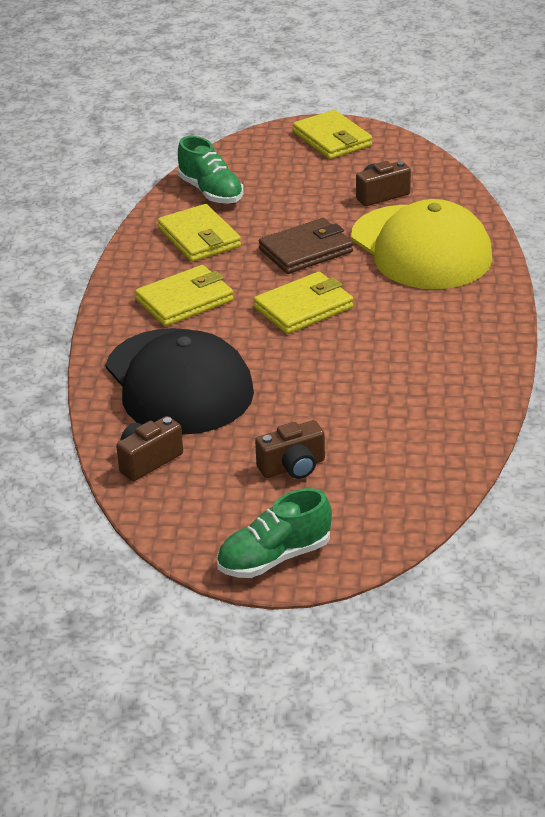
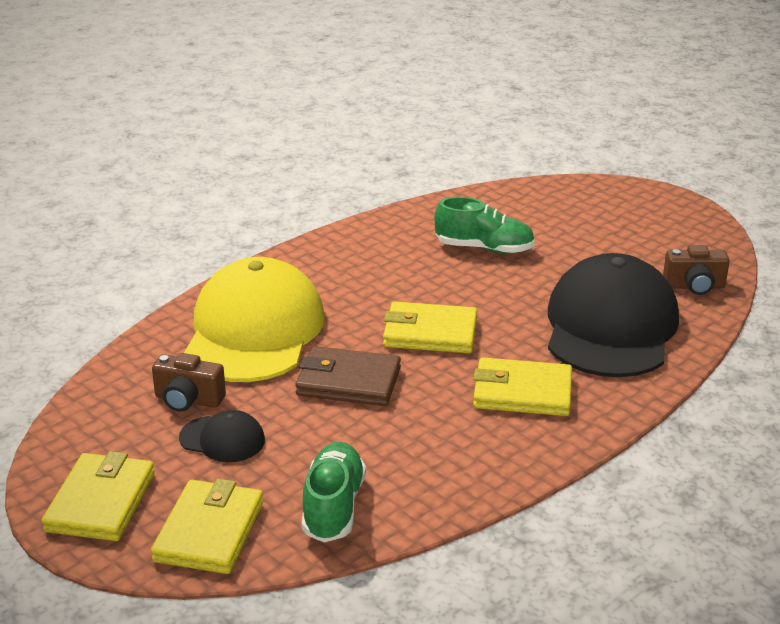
camera: 140 degrees left, 5 degrees down
(199, 237) = (423, 453): yellow wallet -> yellow wallet (209, 532)
(274, 558) = (665, 205): green shoe -> green shoe (484, 248)
(293, 467) = (593, 239): brown camera -> none
(324, 189) = (222, 439): none -> black cap

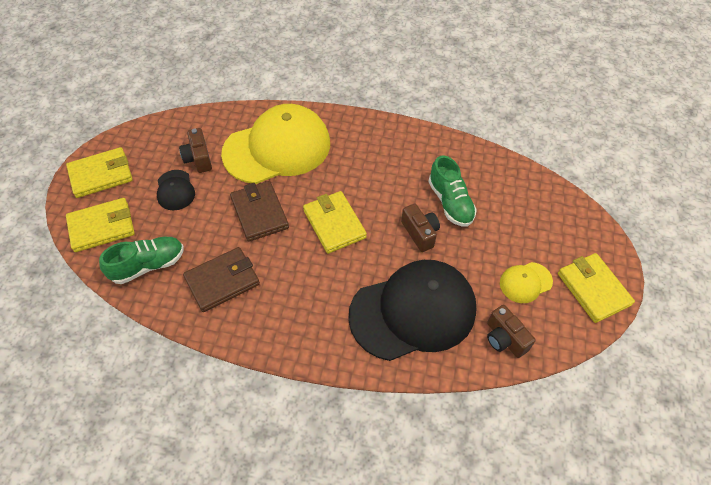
camera: 55 degrees right, 25 degrees up
(429, 449) = (222, 281): none -> brown wallet
(507, 282) = (420, 233): none -> brown camera
(522, 392) = (306, 298): yellow wallet -> yellow wallet (593, 289)
(636, 248) = (525, 282): none -> yellow cap

